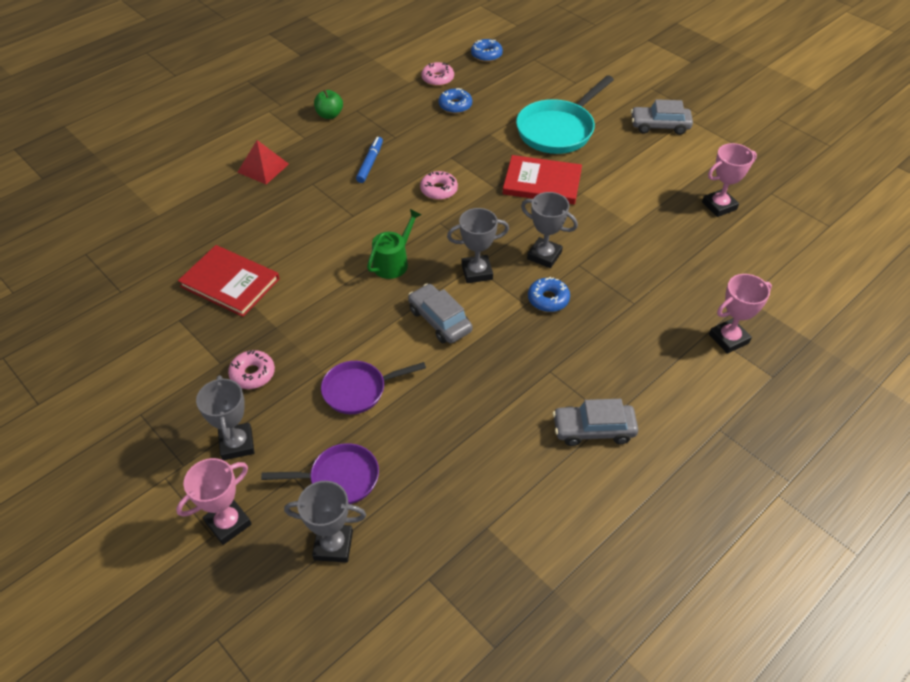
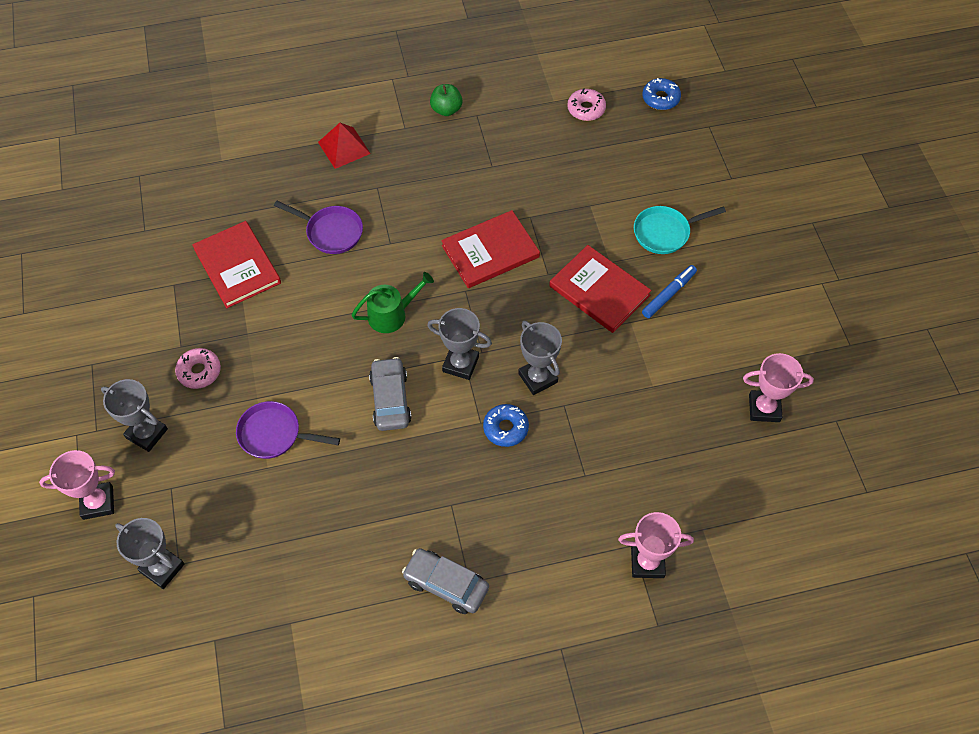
camera: 30 degrees right, 10 degrees up
(237, 444) = (147, 433): grey trophy -> grey trophy turned 75 degrees counterclockwise
(339, 478) = (205, 510): purple pan -> purple pan (331, 232)
(370, 163) = (446, 188): blue marker -> blue marker (668, 294)
(439, 190) = (490, 251): pink donut -> red book
(455, 105) = (579, 152): blue donut -> none
(558, 130) = (665, 232): turquoise pan -> turquoise pan, size x0.62
(659, 126) = (780, 277): grey car -> none

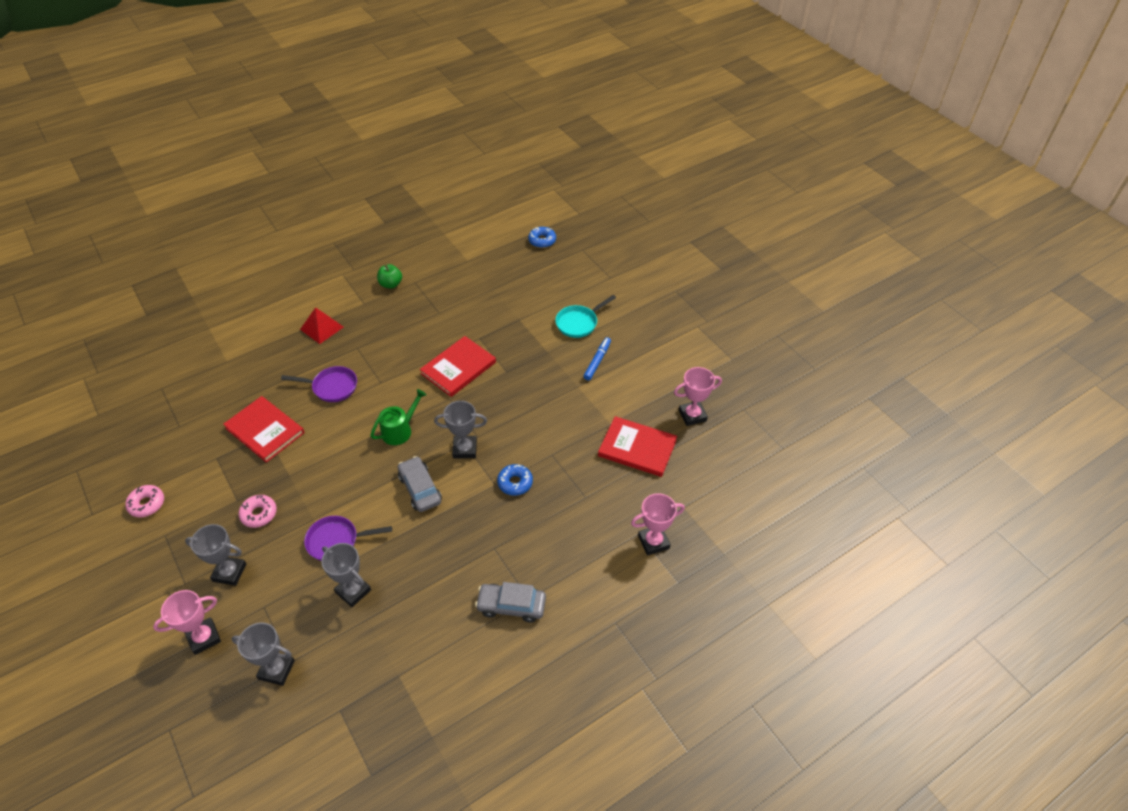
camera: 20 degrees left, 10 degrees down
(538, 378) = (525, 442): grey trophy -> grey trophy (353, 591)
(586, 109) = (492, 259): pink donut -> pink donut (147, 504)
(599, 291) = (547, 372): red book -> red book (637, 448)

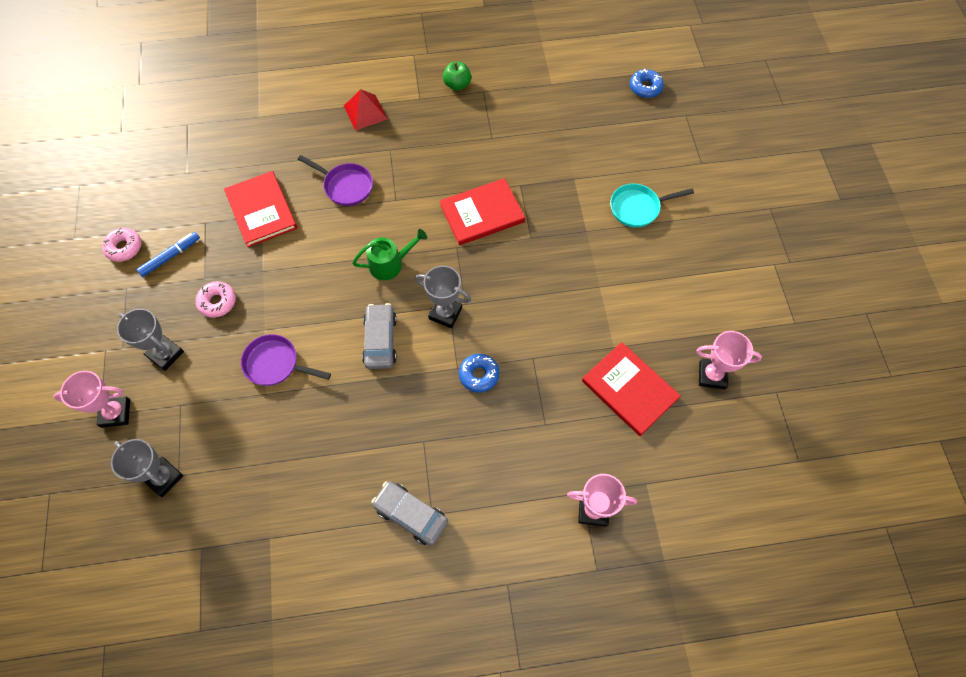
camera: 25 degrees right, 15 degrees up
(353, 591) = (267, 426): grey trophy -> none
(597, 361) = (636, 264): blue marker -> blue marker (170, 256)

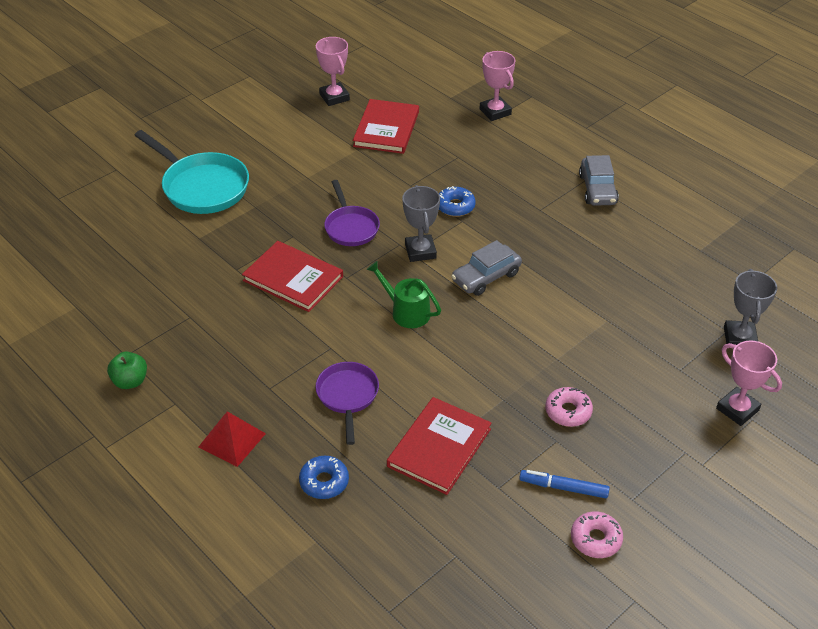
camera: 125 degrees left, 20 degrees down
(165, 354) = (654, 414): grey trophy -> none
(275, 364) = (577, 330): purple pan -> purple pan (350, 227)
(638, 208) = (202, 187): turquoise pan -> turquoise pan, size x1.62
(645, 87) = (35, 237): blue donut -> blue donut (324, 482)

